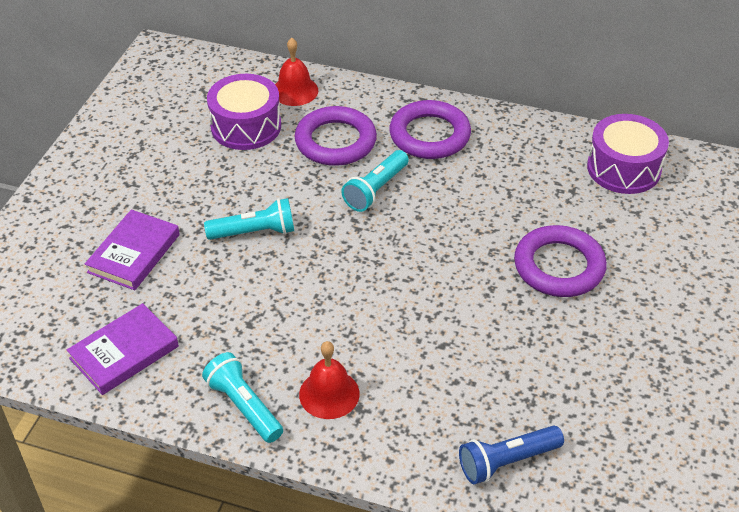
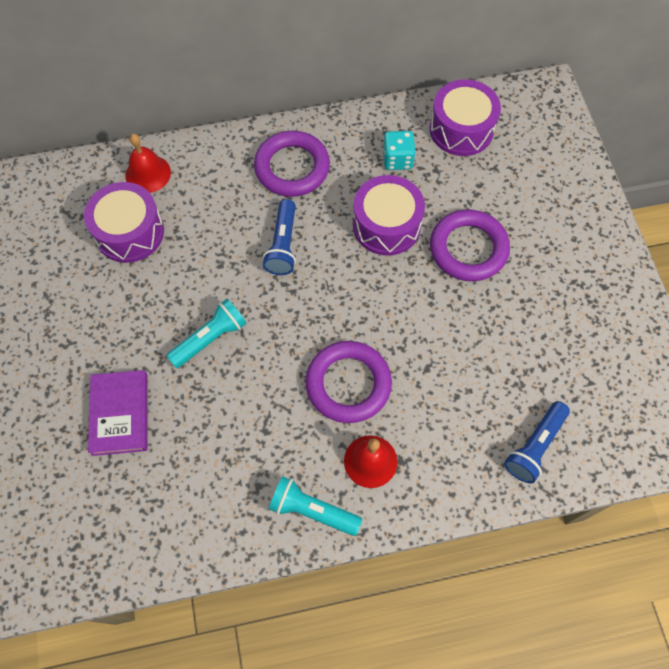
camera: 30 degrees left, 20 degrees up
(124, 352) = (180, 516): purple book -> none
(335, 141) = (218, 211): purple ring -> purple ring (348, 384)
(376, 190) = (283, 245): turquoise flashlight -> blue flashlight
(488, 214) = (386, 225): none -> purple drum
(538, 167) = (397, 159): none -> turquoise dice

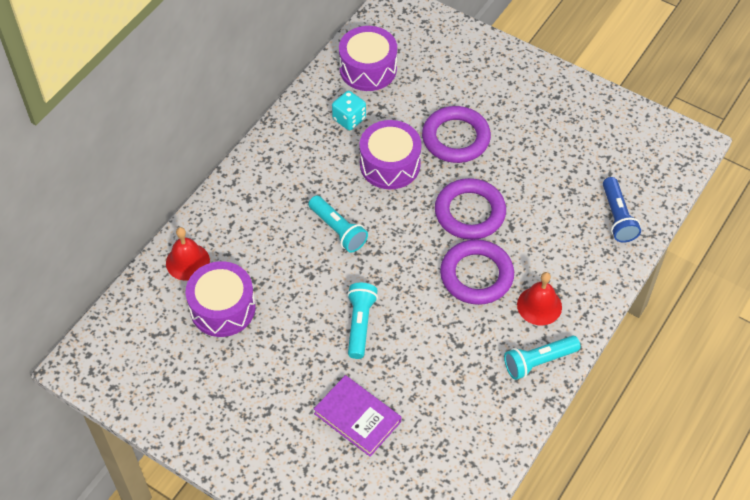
camera: 45 degrees left, 10 degrees down
(283, 245) = (338, 230): blue flashlight -> turquoise flashlight
(292, 167) = (285, 178): purple ring -> purple ring (469, 212)

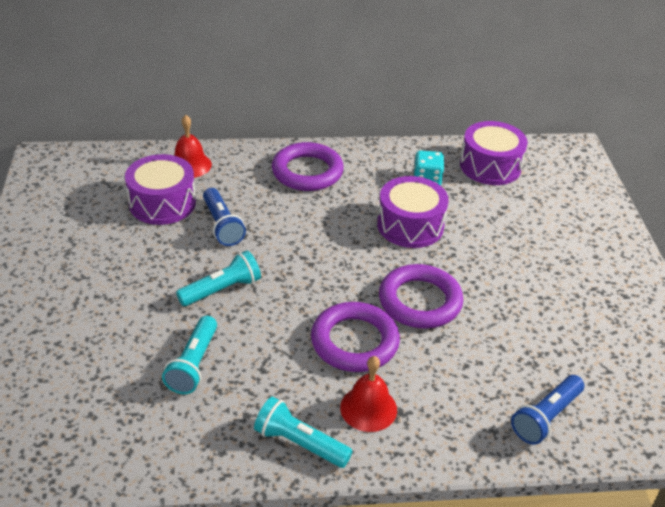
camera: 50 degrees right, 15 degrees down
(286, 283) = (222, 225): none -> blue flashlight
(338, 230) = (307, 228): turquoise flashlight -> turquoise flashlight (193, 364)
(357, 417) = (118, 338): purple book -> none
(456, 138) = (489, 251): purple ring -> purple ring (307, 172)

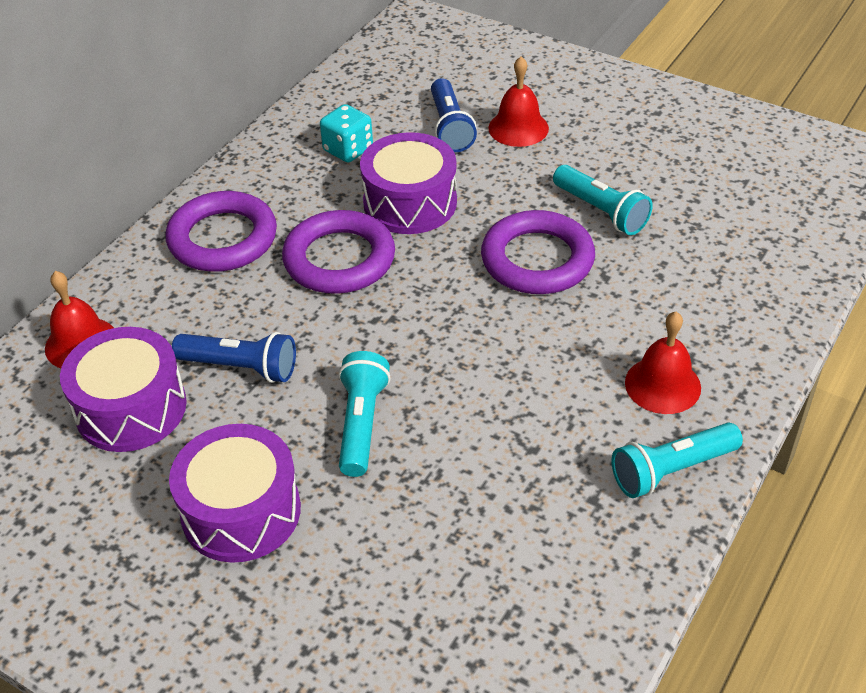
camera: 50 degrees left, 5 degrees up
(193, 364) = (470, 513): turquoise flashlight -> turquoise flashlight (601, 211)
(354, 342) = (554, 345): purple ring -> purple ring (339, 259)
(490, 166) = (376, 91): purple drum -> purple drum (241, 511)
(529, 239) = (518, 128): none -> red bell
(546, 417) = (772, 257): blue flashlight -> blue flashlight (450, 127)

